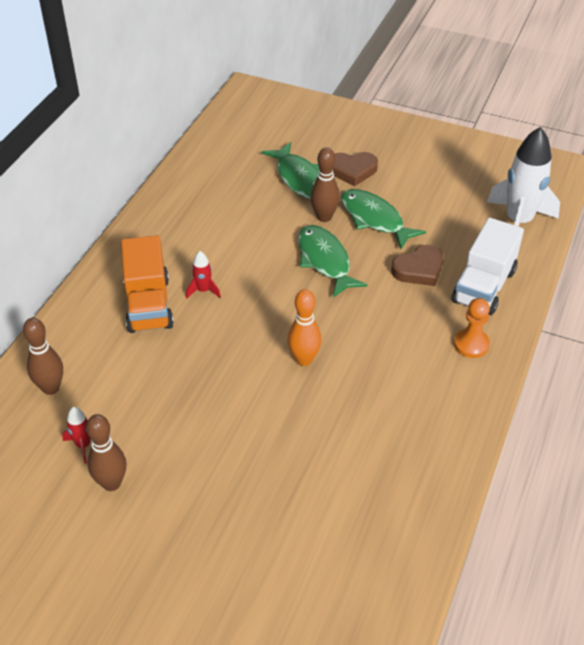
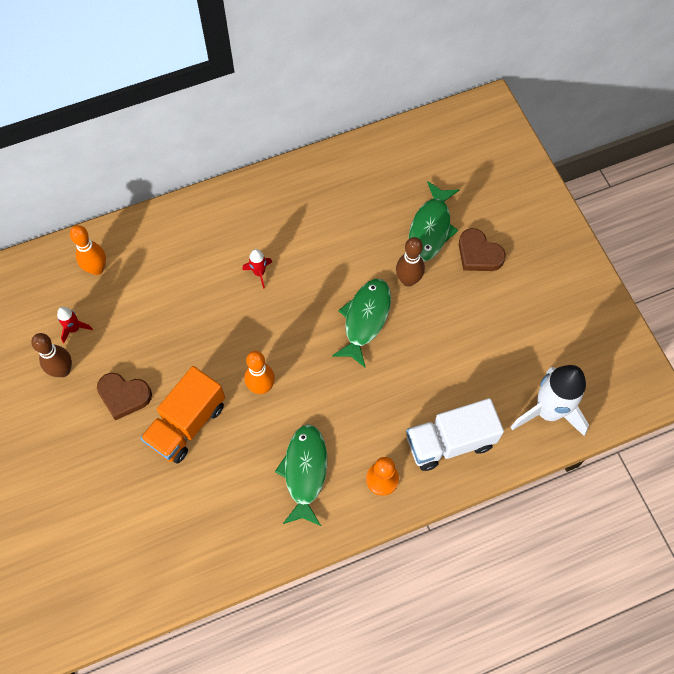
camera: 45 degrees right, 20 degrees up
(51, 388) = (97, 269): brown bowling pin -> orange bowling pin
(148, 305) = (214, 254): orange truck -> orange truck (187, 424)
(374, 219) = (442, 313): green fish -> green fish (305, 472)
(419, 269) = (421, 385): brown heart -> brown heart (124, 396)

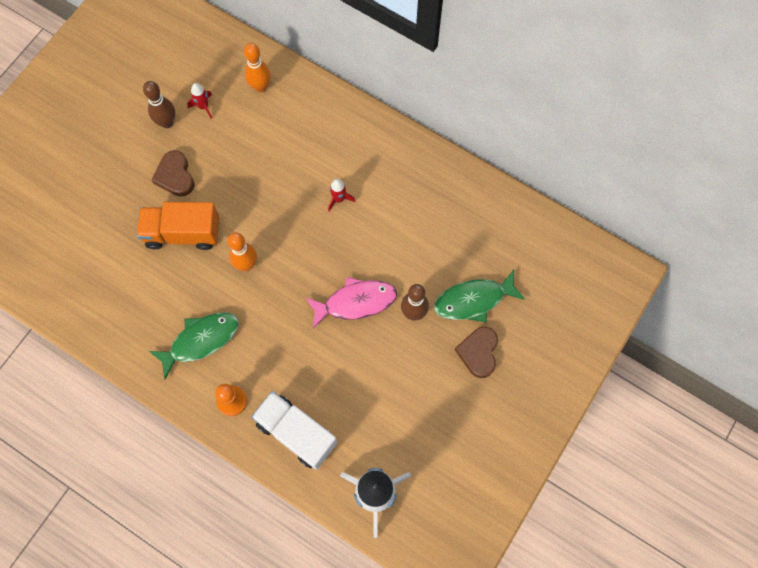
camera: 55 degrees right, 5 degrees up
(365, 319) = (356, 302): green fish -> pink fish

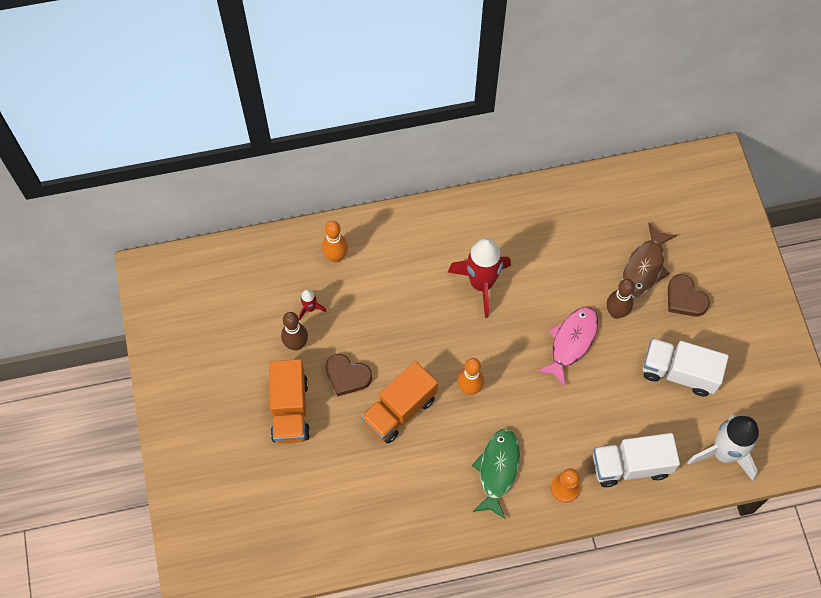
camera: 45 degrees left, 5 degrees down
(113, 163) = (290, 410): none -> orange truck
(339, 199) = (481, 284): red rocket -> red rocket, size x2.26
(410, 402) = (679, 372): none -> white truck
(473, 300) = (644, 267): green fish -> brown fish

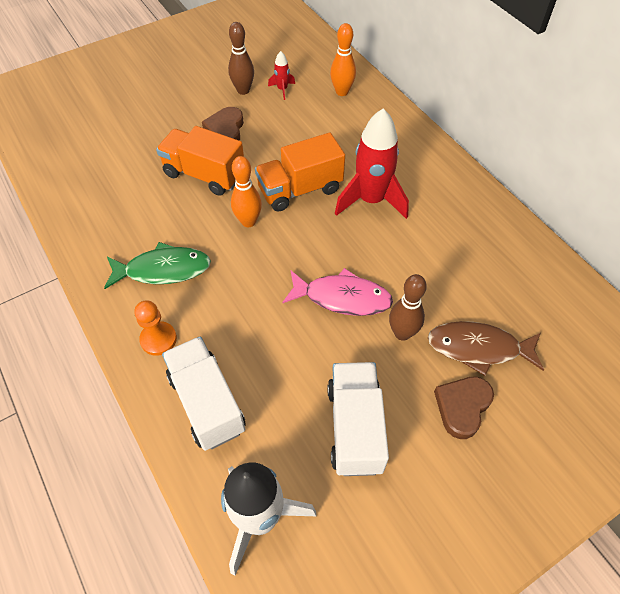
camera: 70 degrees right, 10 degrees down
(290, 410) = (178, 103): orange truck -> orange truck (300, 189)

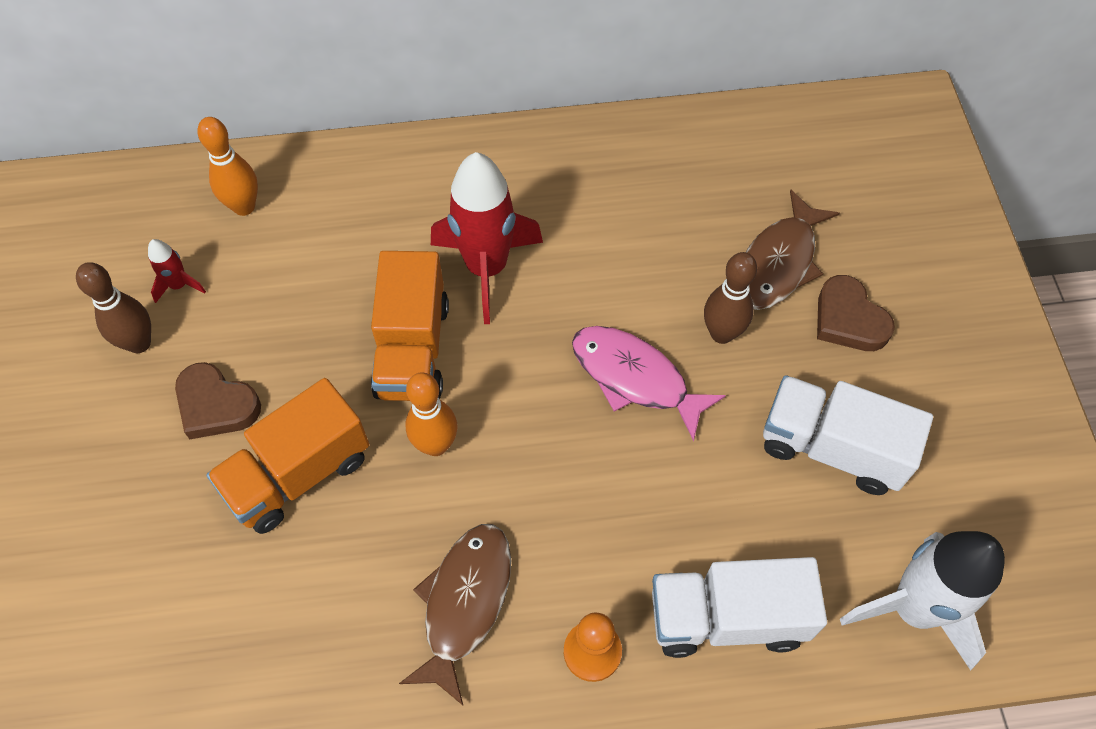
camera: 65 degrees left, 5 degrees up
(163, 270) = (464, 603): green fish -> brown fish
(342, 298) = (635, 378): pink fish -> pink fish turned 90 degrees counterclockwise

